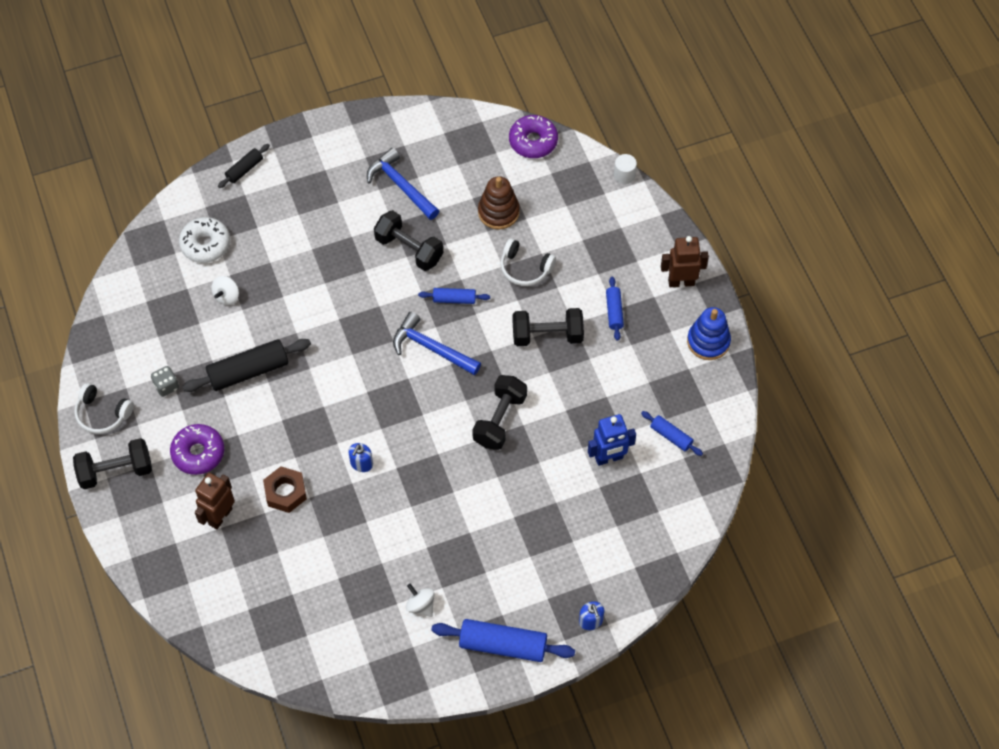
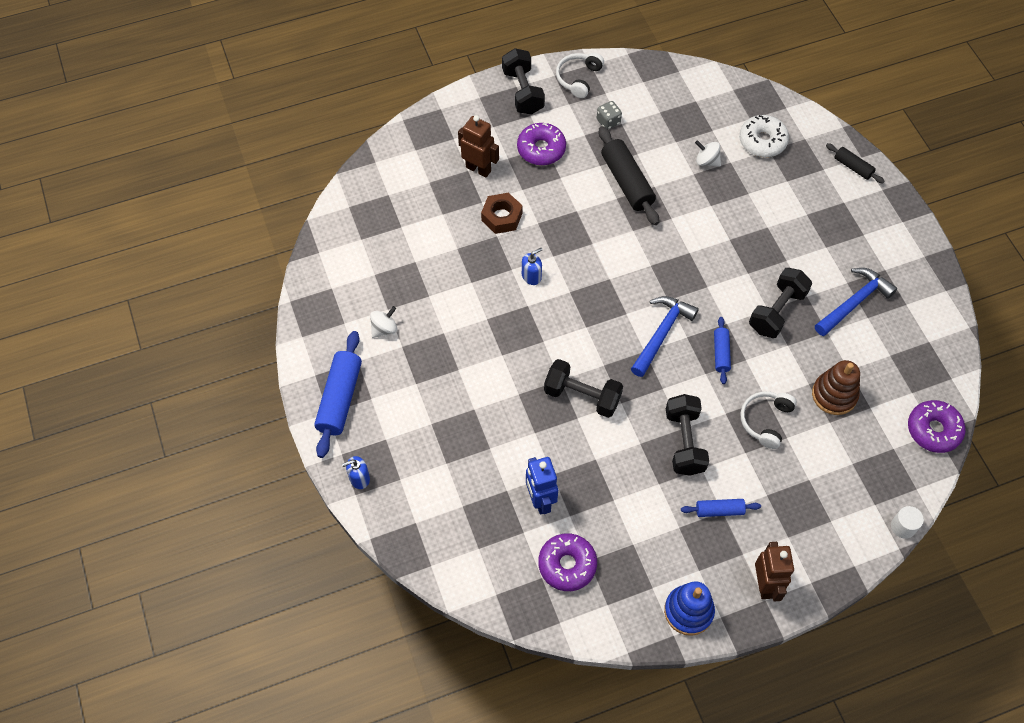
camera: 90 degrees right, 0 degrees up
(361, 464) = (531, 276): blue soap dispenser -> blue soap dispenser turned 120 degrees clockwise
(671, 436) = (567, 565): blue rolling pin -> purple donut

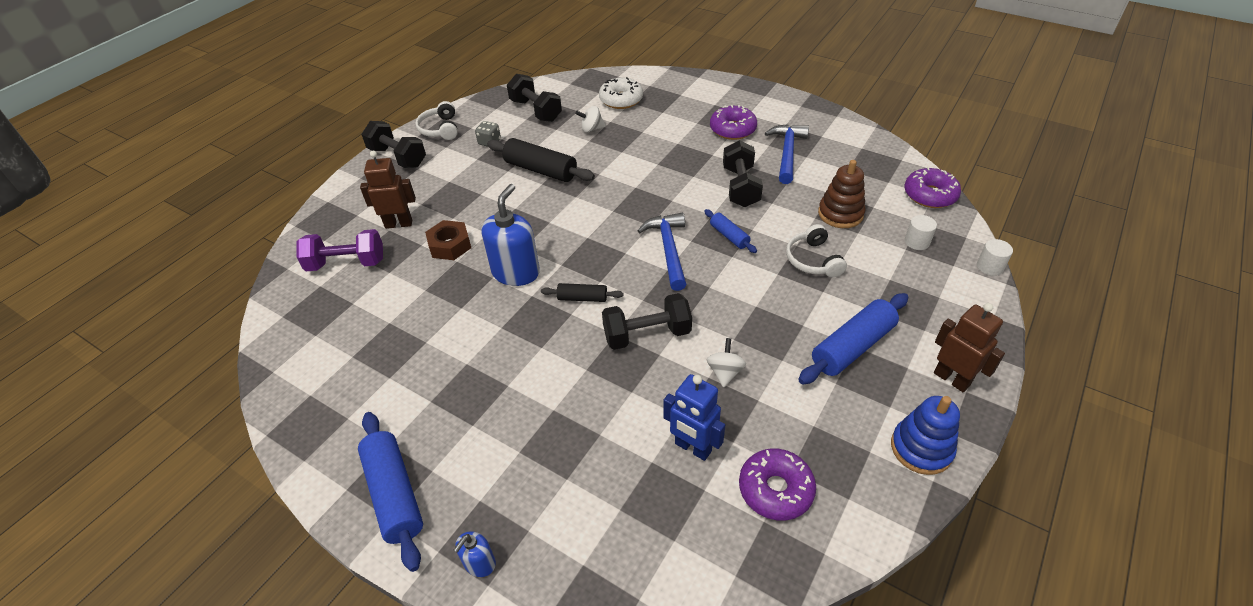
camera: 35 degrees left, 15 degrees down
(384, 329) = (398, 396): white spinning top -> white spinning top (725, 372)
(418, 185) = (346, 263): none -> purple dumbbell
(531, 276) = (516, 272): blue soap dispenser -> blue soap dispenser, size x1.99
(541, 149) = (446, 184): purple donut -> purple donut (732, 129)
(684, 442) = (768, 314): black dumbbell -> black dumbbell (536, 110)
(719, 510) = (852, 347): blue rolling pin -> blue rolling pin, size x1.83
(853, 167) = (699, 84): black rolling pin -> black rolling pin (582, 298)
(869, 464) = (917, 242): none -> white cylinder

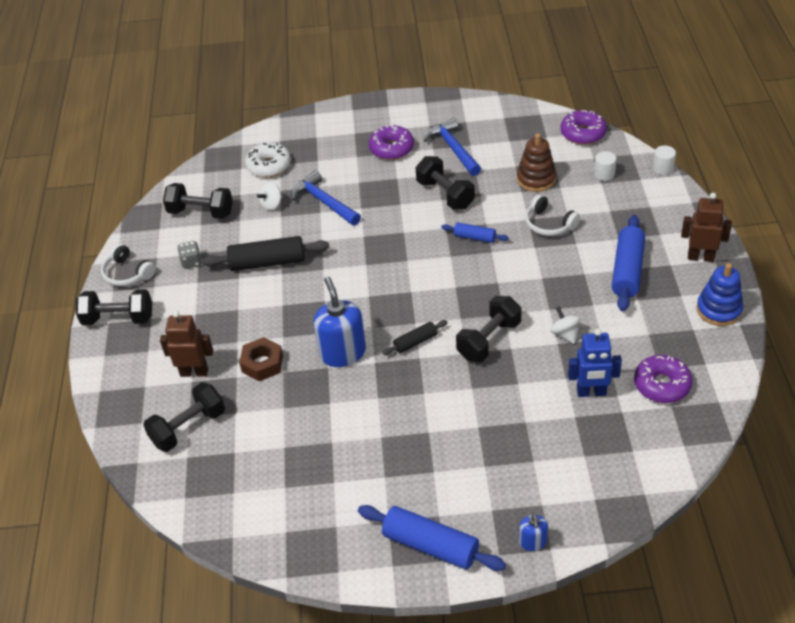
camera: 35 degrees left, 0 degrees up
(346, 263) = (188, 427): purple dumbbell -> black dumbbell
(399, 224) = (194, 372): brown robot -> brown robot turned 45 degrees clockwise
(668, 249) = (441, 271): blue hammer -> blue hammer (324, 202)

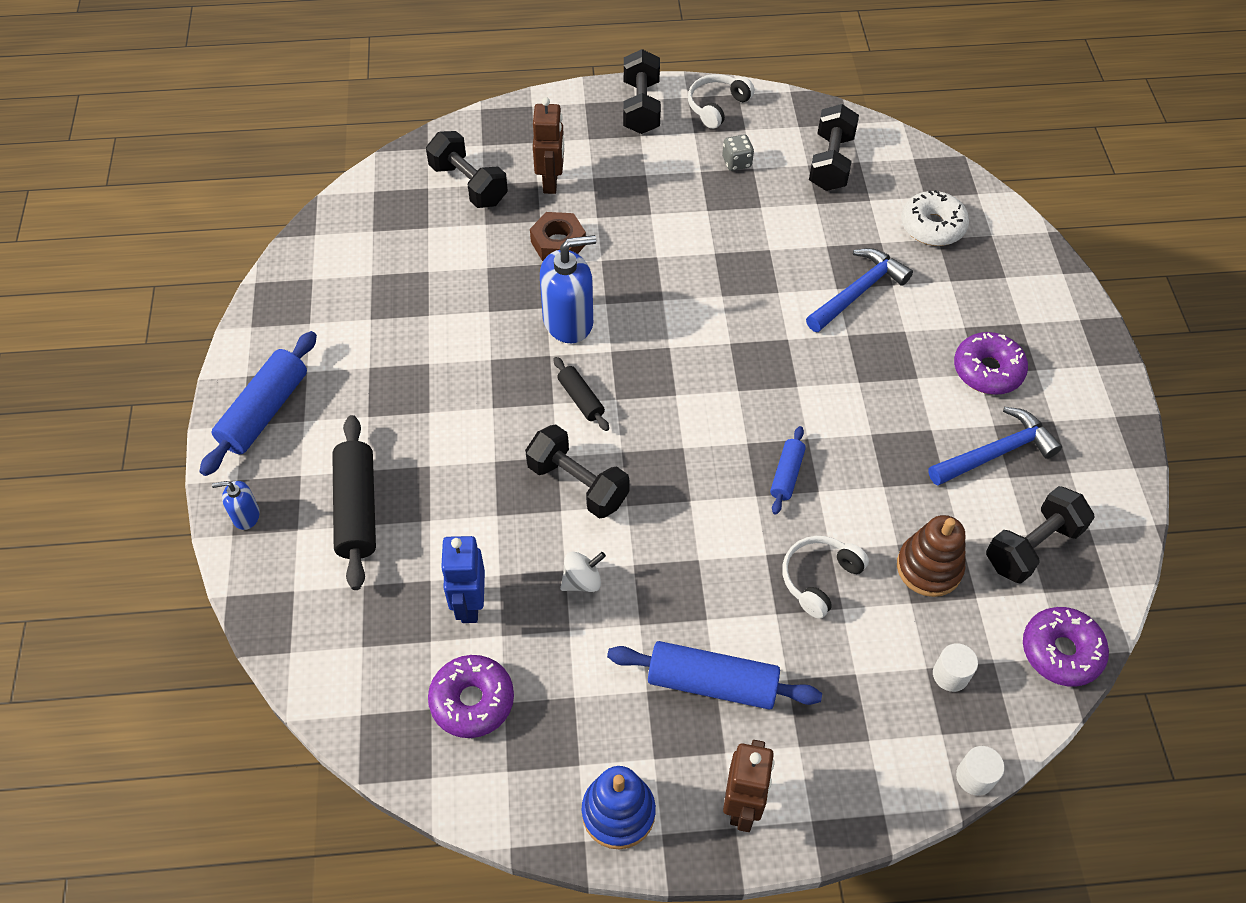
camera: 85 degrees right, 10 degrees up
(267, 262) = (735, 237): black rolling pin -> black rolling pin (357, 509)
(271, 205) = (849, 234): white spinning top -> none
(445, 194) = (883, 439): black dumbbell -> black dumbbell (1032, 547)

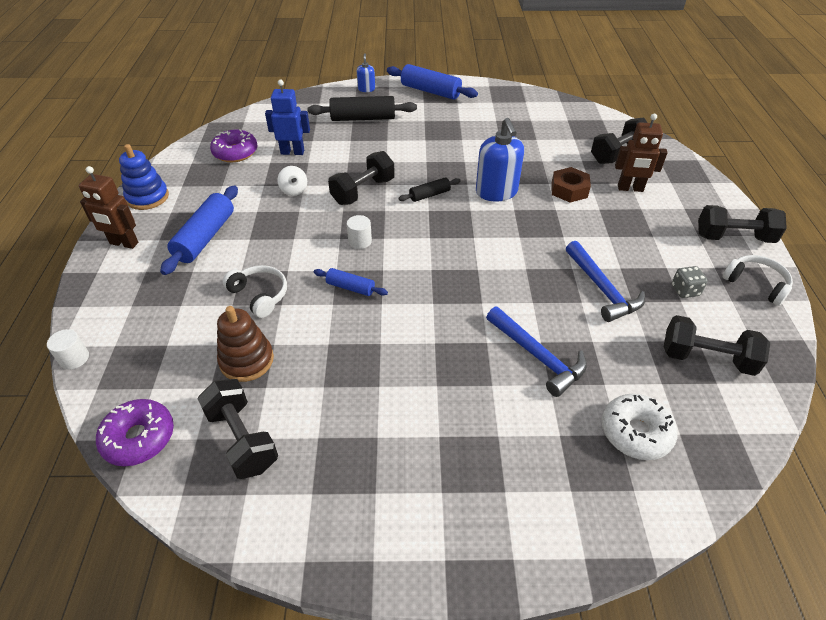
camera: 95 degrees right, 10 degrees down
(950, 675) = (155, 358): white cylinder -> white cylinder (360, 241)
(987, 370) = (442, 445): purple donut -> none
(996, 452) = (346, 432): blue hammer -> blue hammer (602, 289)

